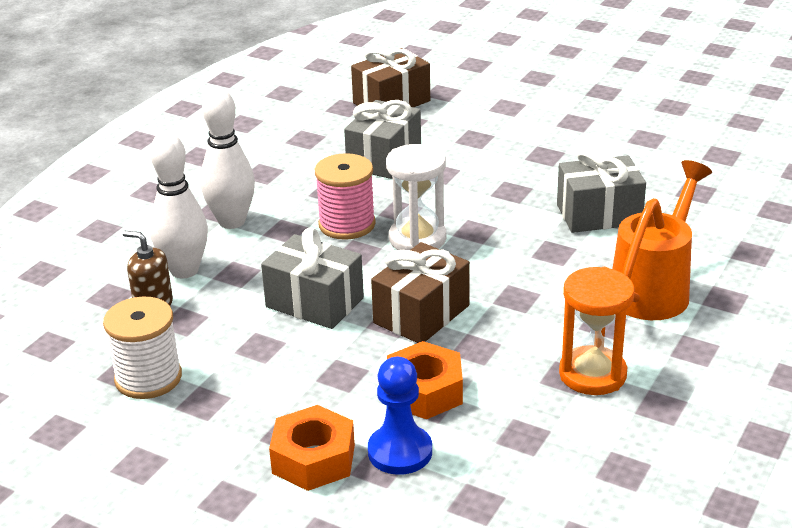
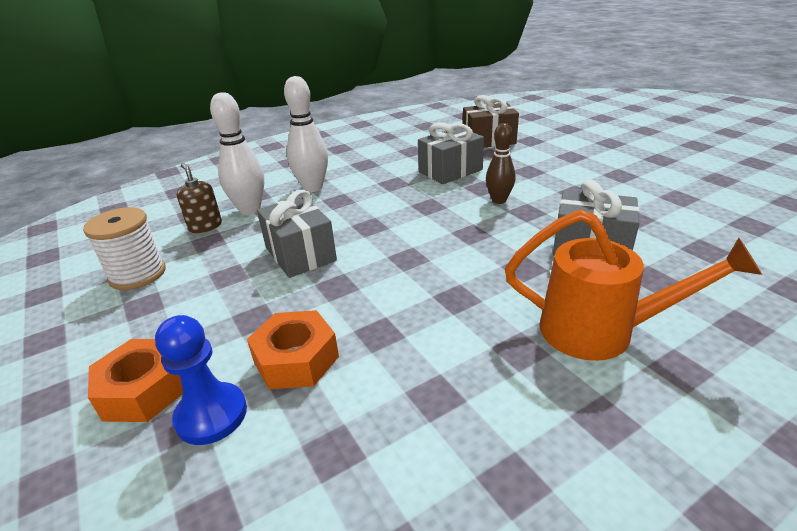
camera: 30 degrees right, 0 degrees up
(347, 224) = (381, 206): pink spool -> none
(417, 239) = (420, 228): white hourglass -> none
(421, 314) = (365, 287): brown gift -> none
(472, 185) = (499, 200): none -> brown bowling pin
(592, 374) = (464, 405): orange hourglass -> none
(654, 289) = (600, 331): orange watering can -> orange watering can turned 45 degrees clockwise

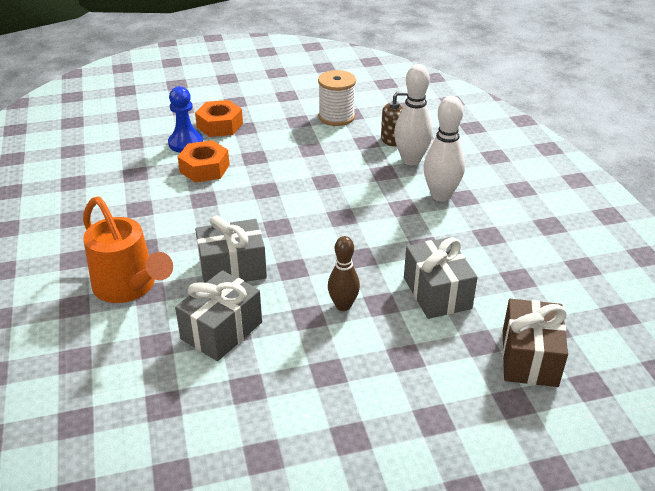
camera: 105 degrees right, 5 degrees up
(300, 254) = (319, 179): grey gift -> grey gift (232, 268)
(600, 331) = (129, 287): orange watering can -> orange watering can turned 75 degrees counterclockwise

